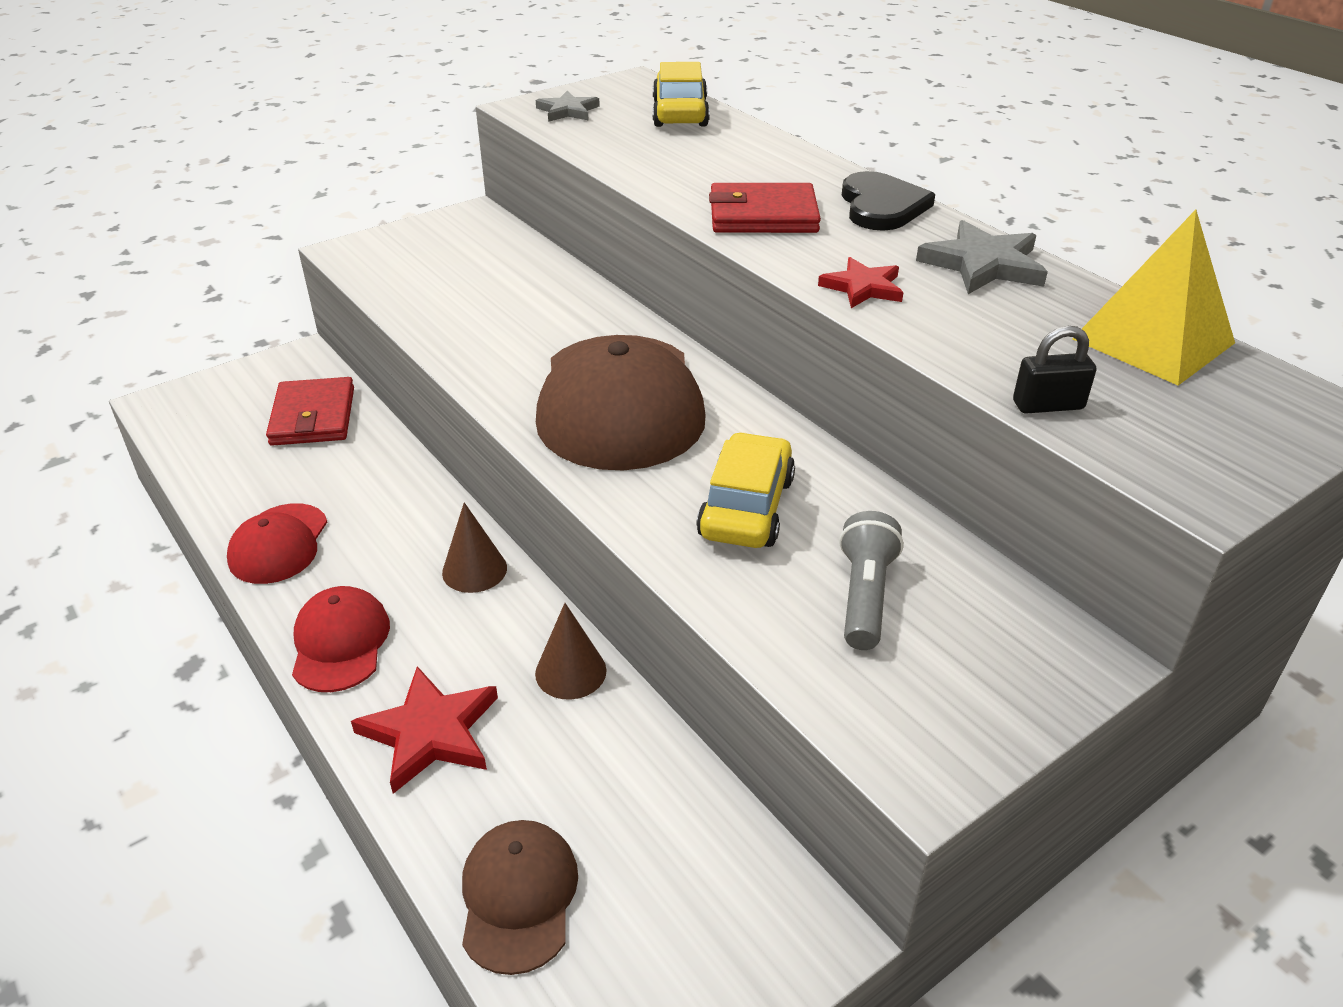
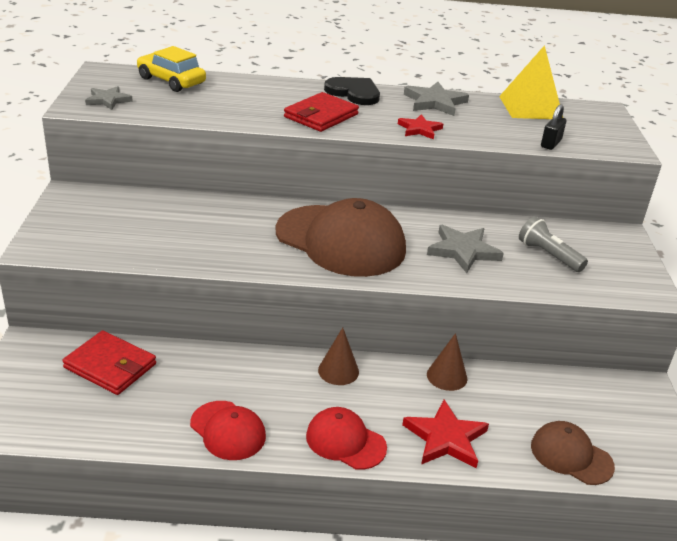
camera: 55 degrees left, 5 degrees down
(746, 507) = (463, 251): yellow car -> grey star

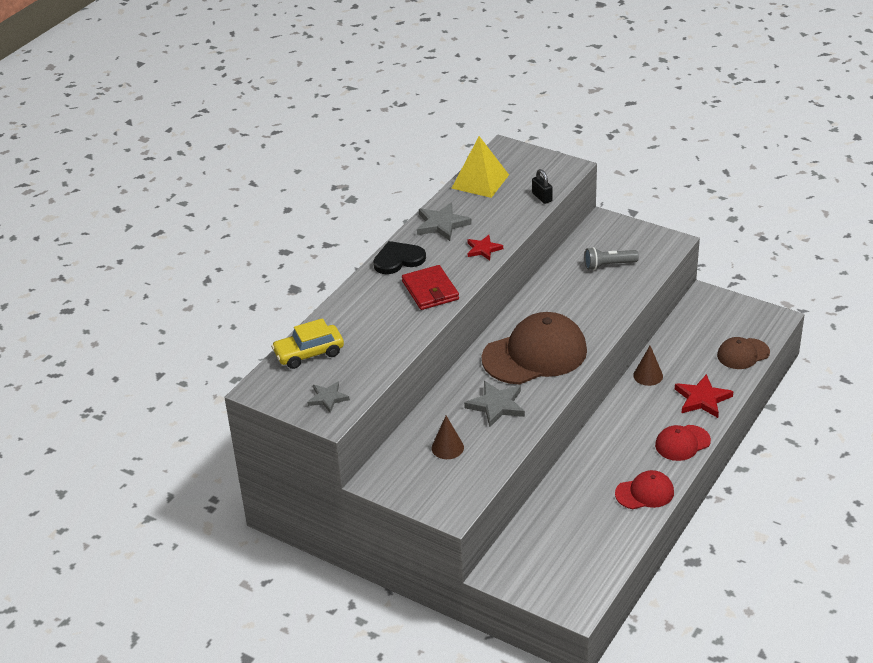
camera: 55 degrees left, 5 degrees up
(110, 366) = (546, 534): red wallet -> none
(338, 371) = (615, 423): brown cone -> brown cone (447, 447)
(463, 251) = (581, 301): grey star -> grey star (496, 405)

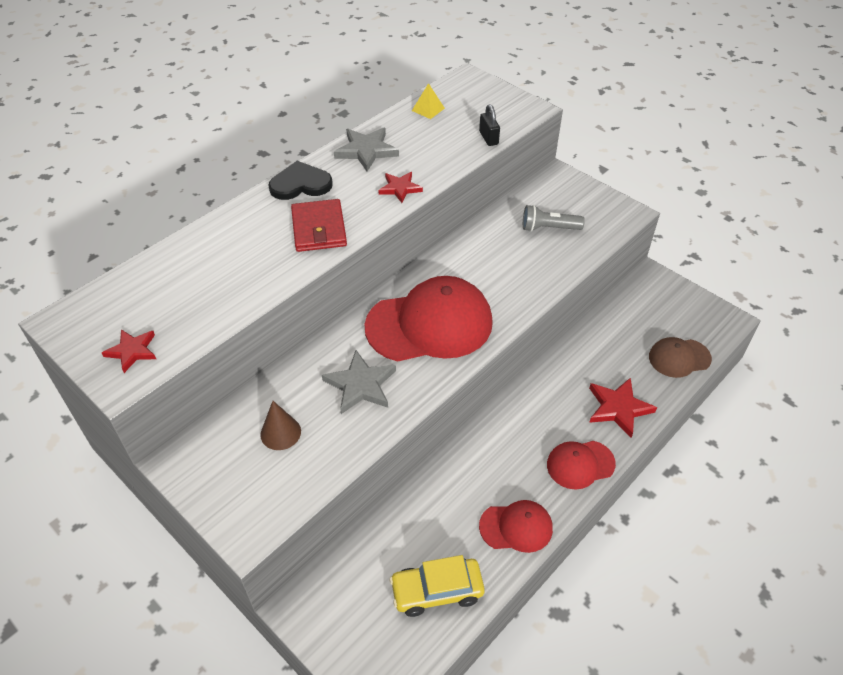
camera: 10 degrees right, 10 degrees up
(309, 353) = (143, 284): yellow car -> yellow car (437, 591)
(327, 398) = (132, 351): grey star -> red star
(480, 181) = (428, 109): yellow pyramid -> yellow pyramid, size x0.49
(535, 354) = (430, 324): brown cap -> red cap
(648, 375) = (563, 364): brown cone -> none

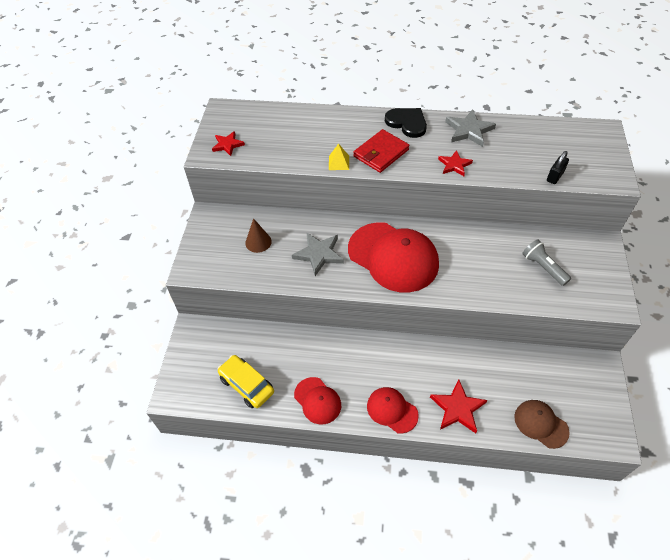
camera: 55 degrees right, 5 degrees up
(428, 109) = (544, 132): yellow pyramid -> yellow pyramid (339, 162)

